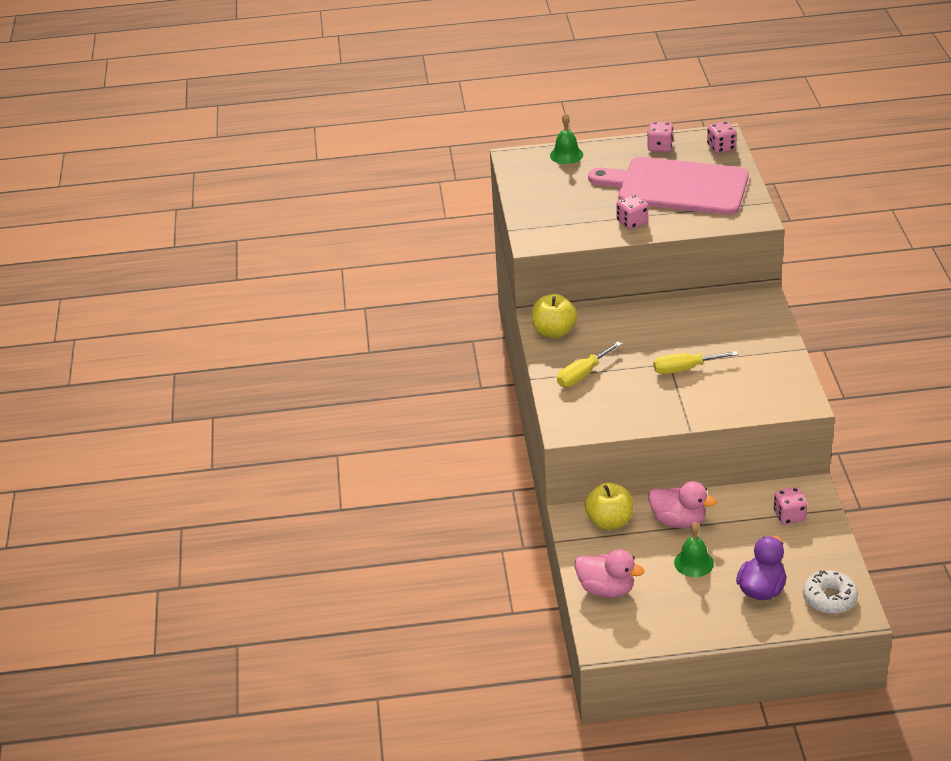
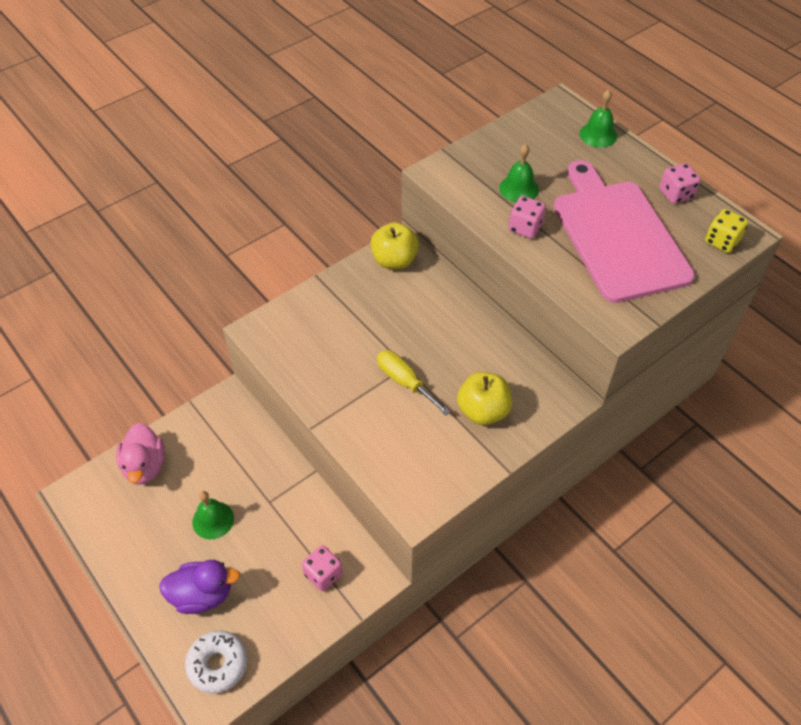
camera: 55 degrees right, 15 degrees up
(582, 375) = (344, 308): yellow screwdriver -> none
(589, 210) = (519, 189): none -> green bell
(609, 521) = (235, 428): yellow apple -> yellow apple (483, 411)
(678, 521) = (265, 482): pink duck -> none
(721, 147) = (721, 241): pink dice -> yellow dice

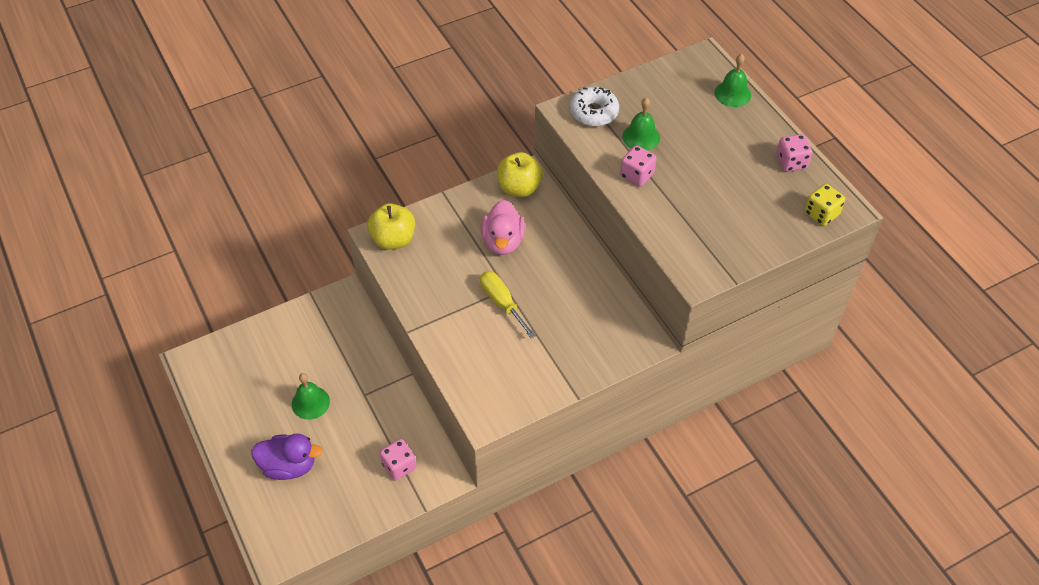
camera: 10 degrees right, 0 degrees up
(145, 466) = (259, 345): pink duck -> pink duck (503, 242)
(218, 664) = (291, 527): white donut -> white donut (593, 112)
(483, 411) = (567, 340): yellow apple -> yellow apple (393, 239)
(618, 236) = (722, 195): pink cutting board -> none

